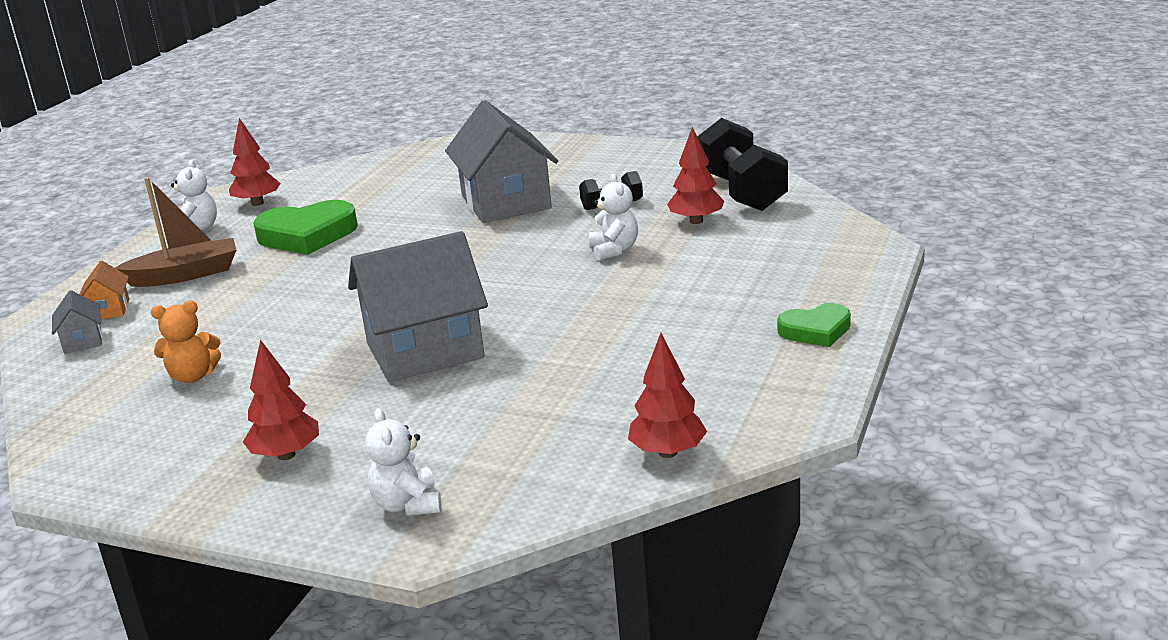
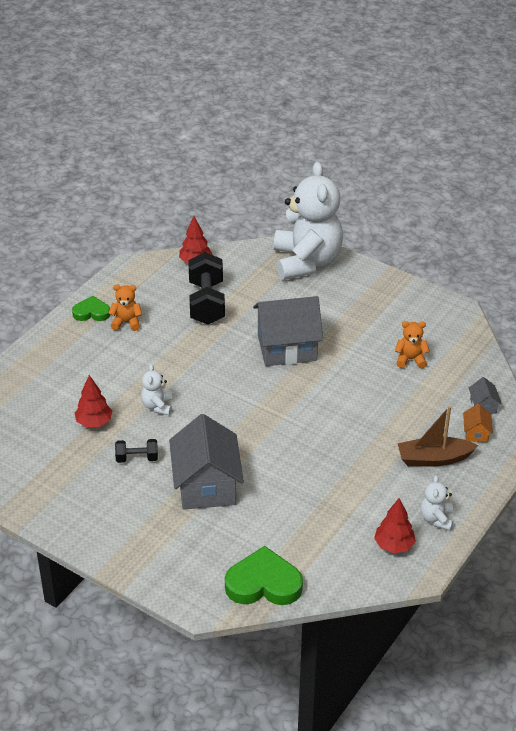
camera: 170 degrees left, 15 degrees up
(286, 455) = (357, 297): red tree -> none
(307, 235) = (352, 484): green heart -> green heart (263, 583)
(407, 505) = (306, 262): white teddy bear -> white teddy bear, size x2.45
(738, 329) = (126, 322): none -> orange teddy bear
(742, 192) = (46, 447): black dumbbell -> black dumbbell (206, 303)

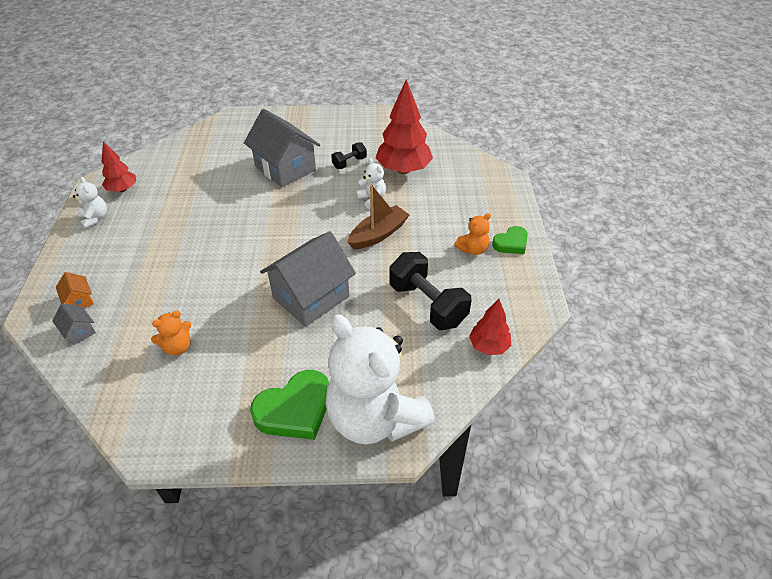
camera: 145 degrees right, 5 degrees up
(94, 422) = (403, 170): red tree -> red tree, size x1.78
(263, 583) = (203, 137): green heart -> green heart (295, 409)
(434, 459) = (113, 260): brown boat -> brown boat (378, 234)

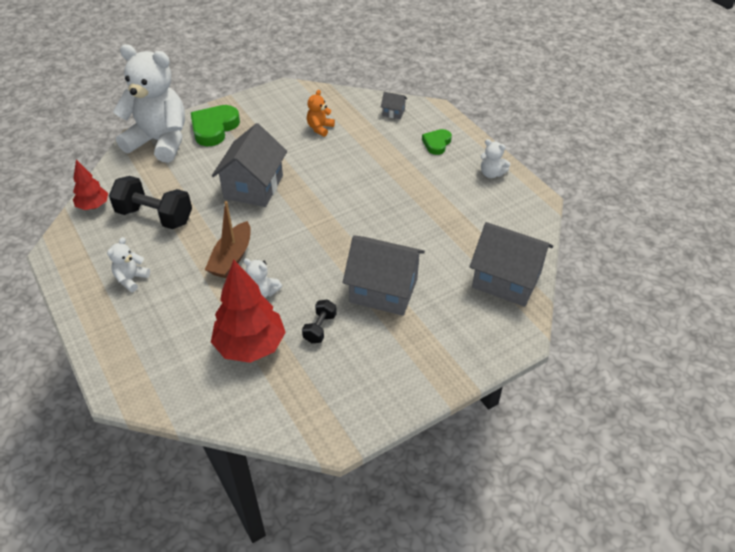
camera: 150 degrees right, 0 degrees up
(79, 300) = (418, 125): orange house -> none
(123, 189) = (507, 204): red tree -> none
(199, 144) = (506, 280): none -> grey house
(472, 249) = (131, 279): orange teddy bear -> white teddy bear
(511, 243) = (93, 301): green heart -> green heart (436, 143)

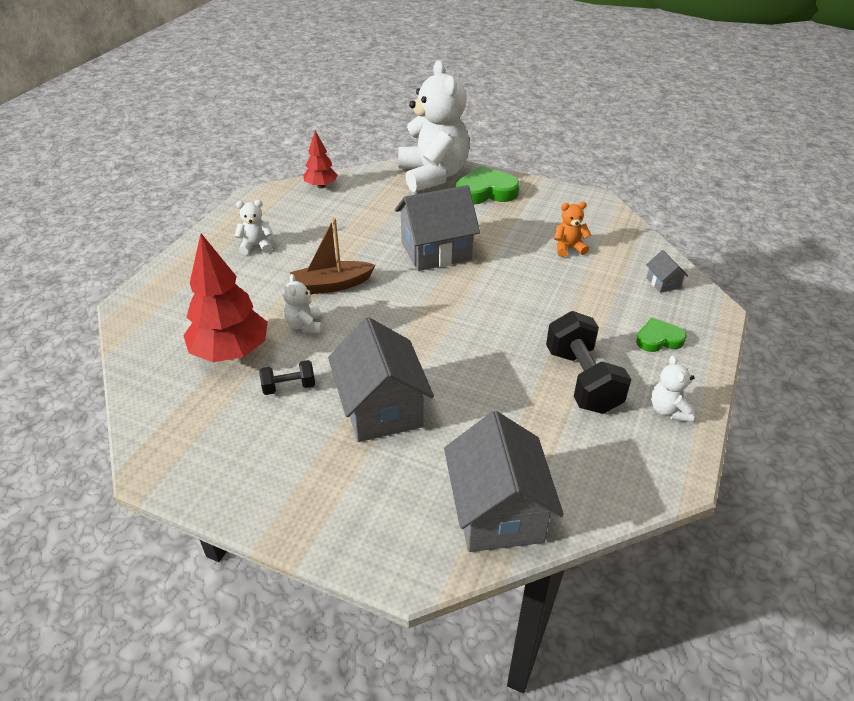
camera: 55 degrees right, 5 degrees down
(155, 216) = (340, 220): black dumbbell -> black dumbbell (582, 380)

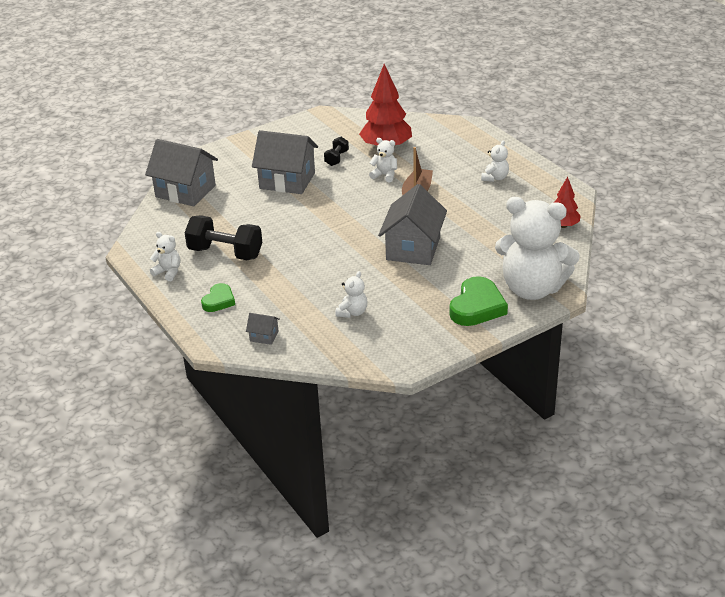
camera: 125 degrees right, 5 degrees down
(568, 248) = (352, 312): orange teddy bear -> white teddy bear

